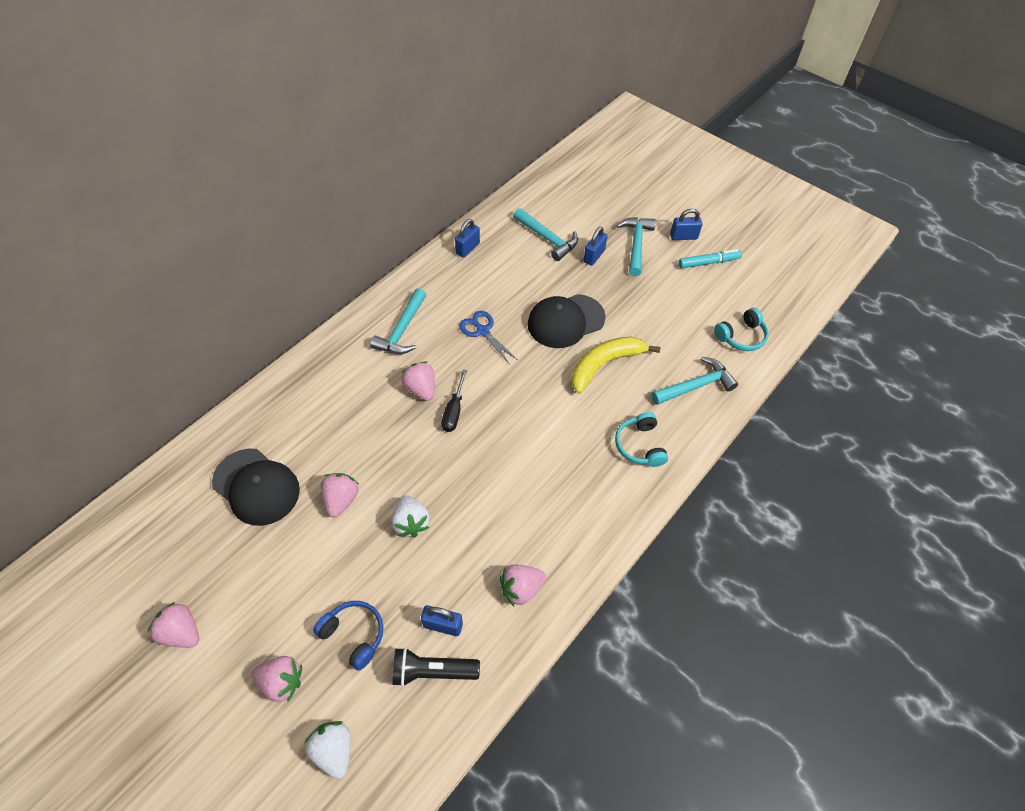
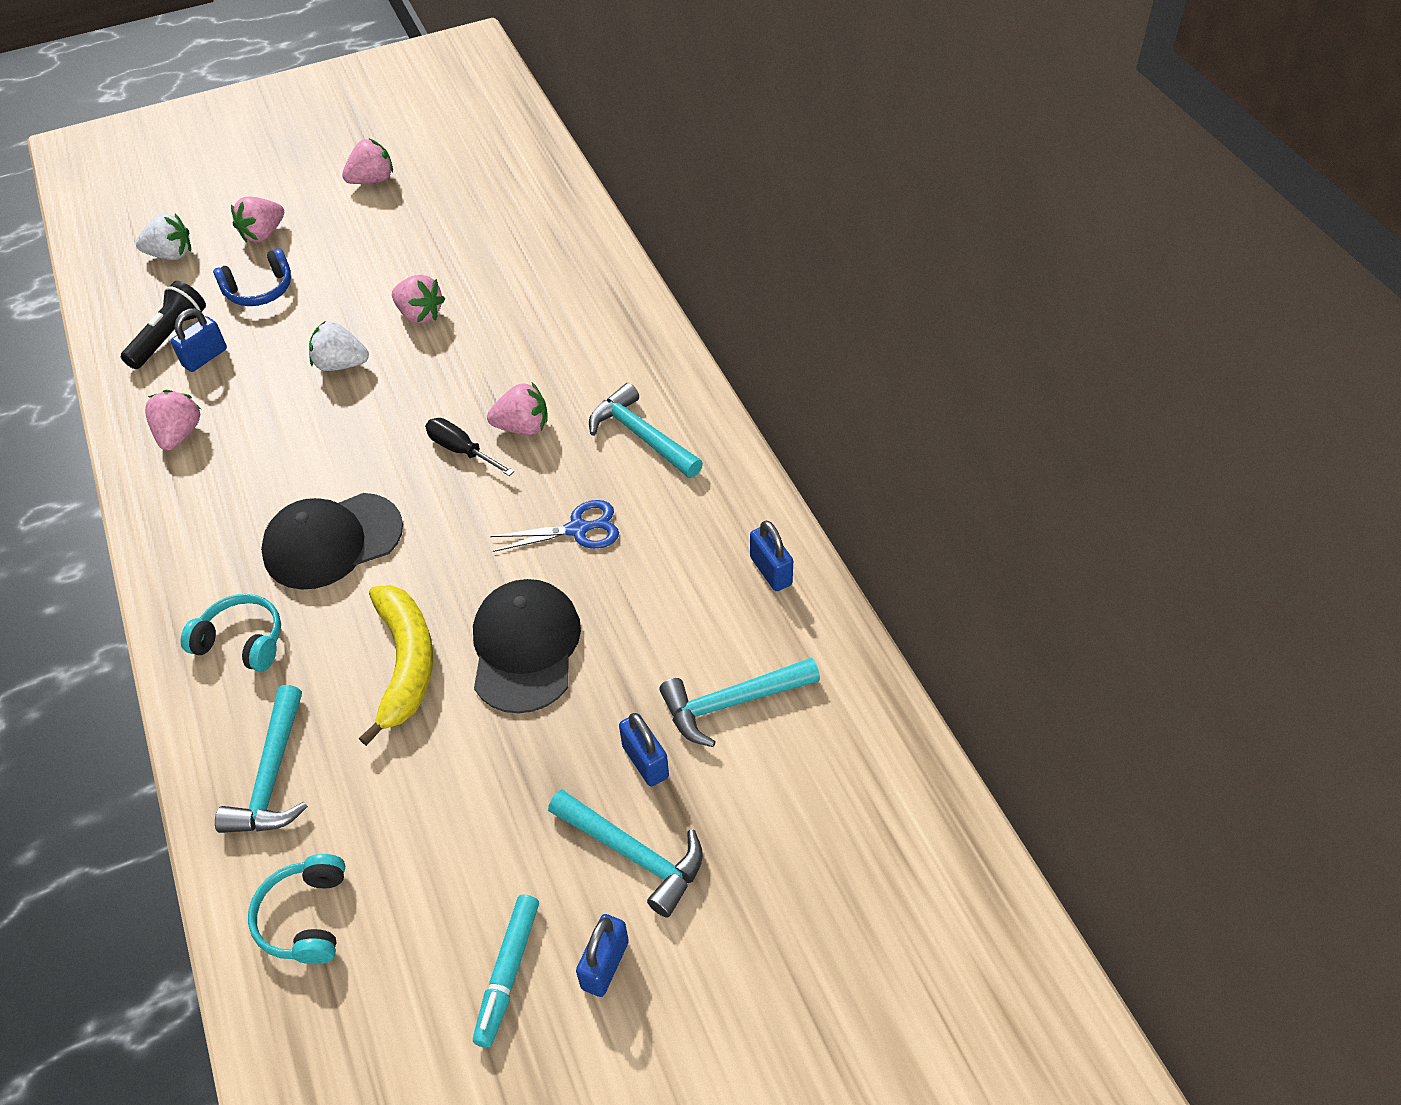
camera: 120 degrees right, 5 degrees down
(256, 487) = (493, 252): black cap -> black cap (332, 541)

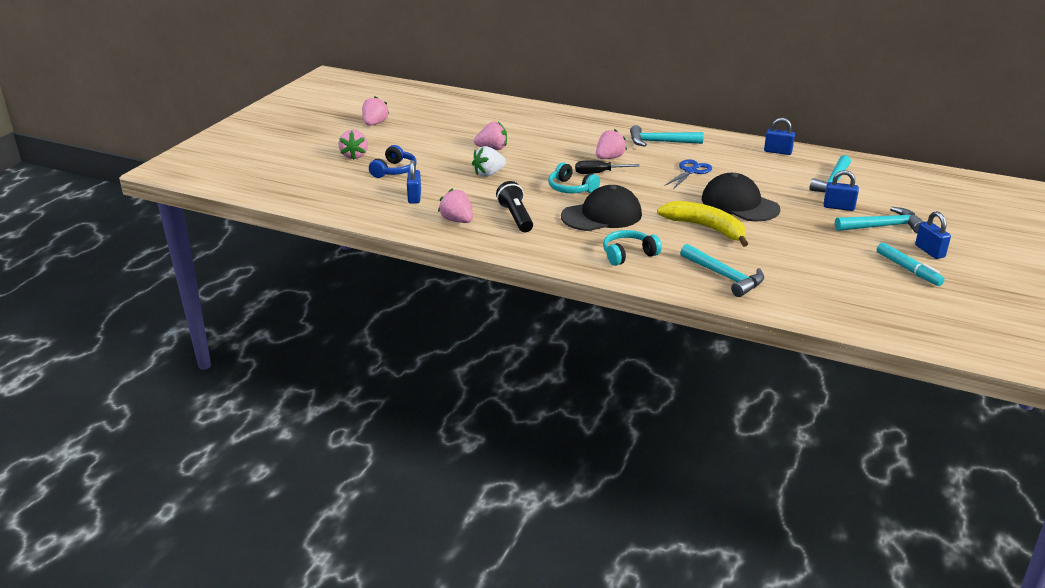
camera: 45 degrees left, 20 degrees down
(169, 336) = (379, 199): black flashlight -> black flashlight (515, 217)
(171, 254) = (316, 178): white strawberry -> none
(306, 917) = (818, 297): turquoise headphones -> turquoise headphones (571, 188)
(332, 541) = (602, 215): black cap -> black cap turned 135 degrees counterclockwise

